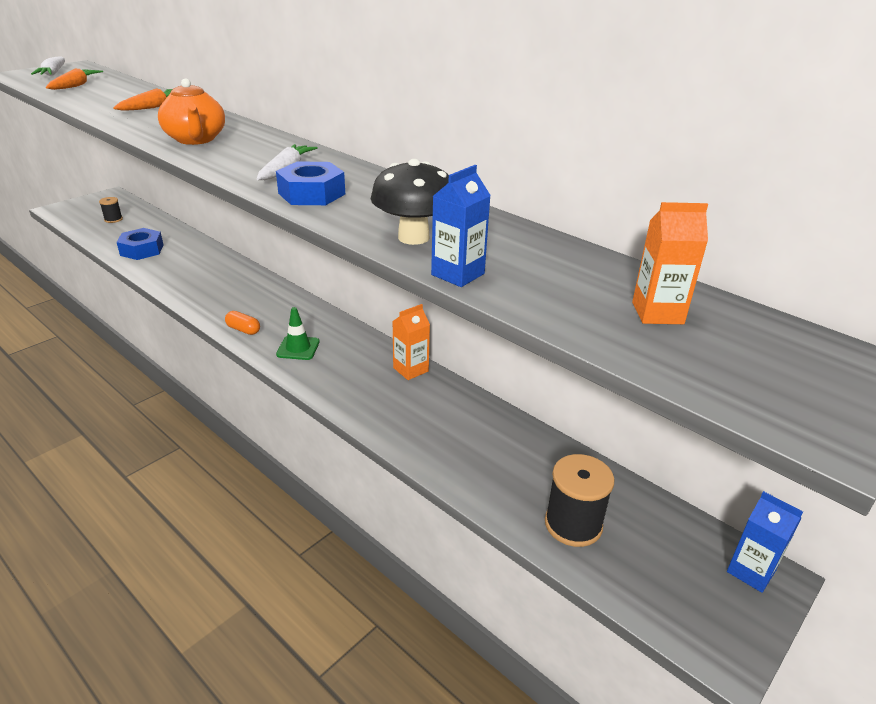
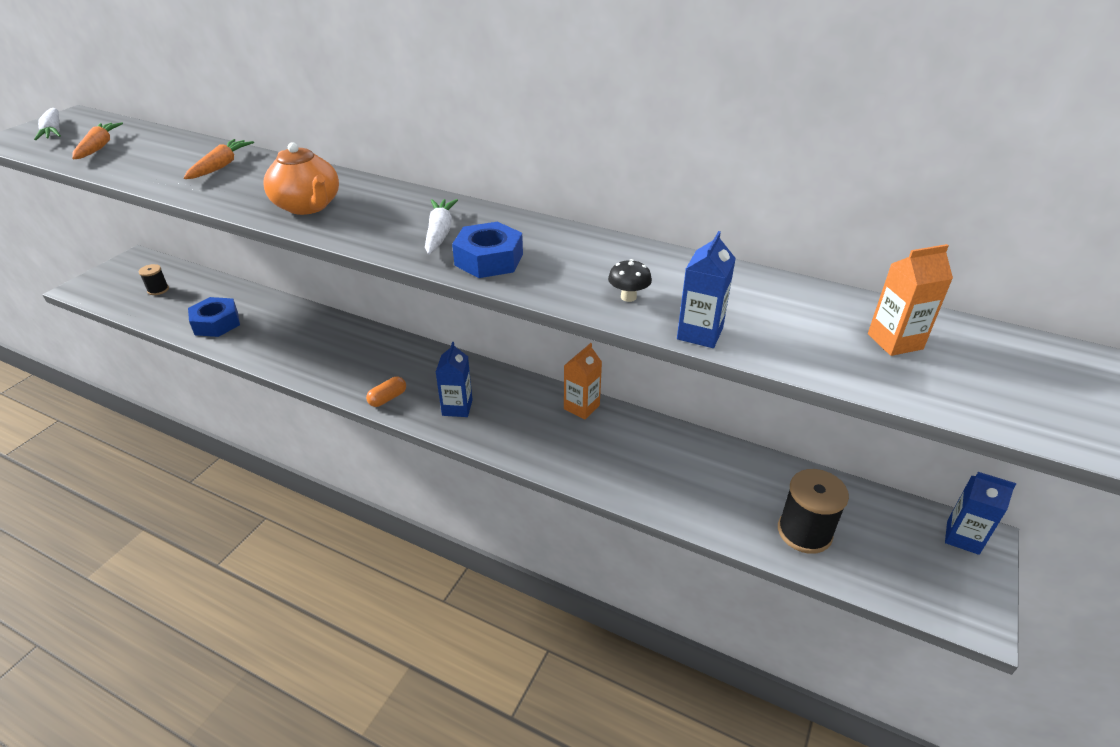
camera: 15 degrees left, 5 degrees up
(243, 330) = (388, 398): orange capsule -> orange capsule turned 60 degrees counterclockwise
(298, 348) = (457, 407): green traffic cone -> blue carton
(413, 237) = (628, 297): black mushroom -> black mushroom, size x0.51

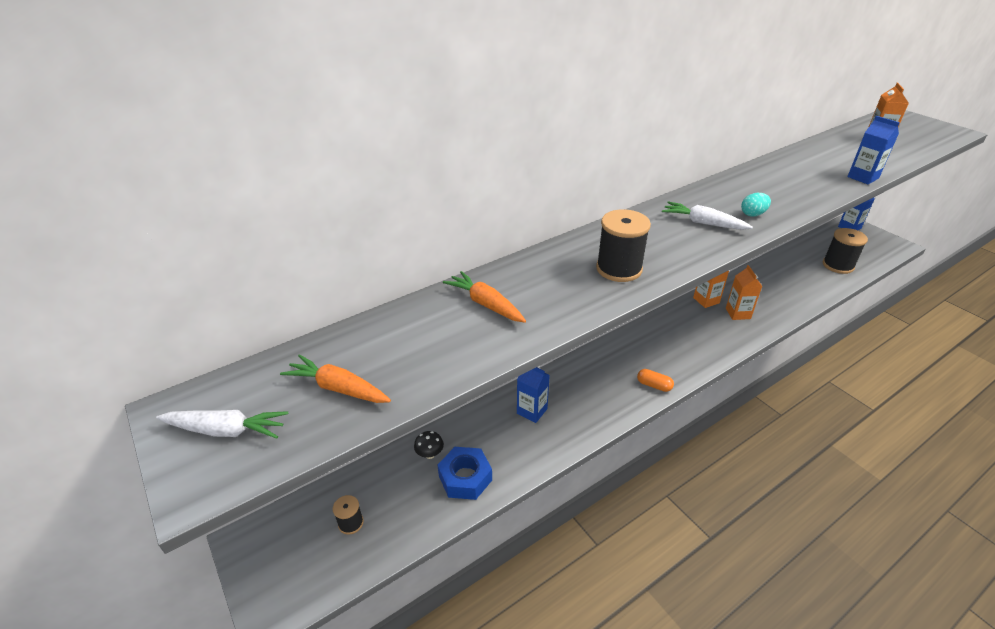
camera: 60 degrees left, 0 degrees up
(308, 206) = (619, 269): orange teapot -> black spool
(388, 398) = (654, 385): orange capsule -> orange capsule turned 45 degrees counterclockwise
(457, 407) = (682, 353): blue carton -> blue carton (532, 411)
(489, 259) = (753, 214): blue nut -> turquoise egg
(574, 439) = (738, 313): none -> orange carton
(628, 297) = (817, 185): black mushroom -> black mushroom (430, 454)

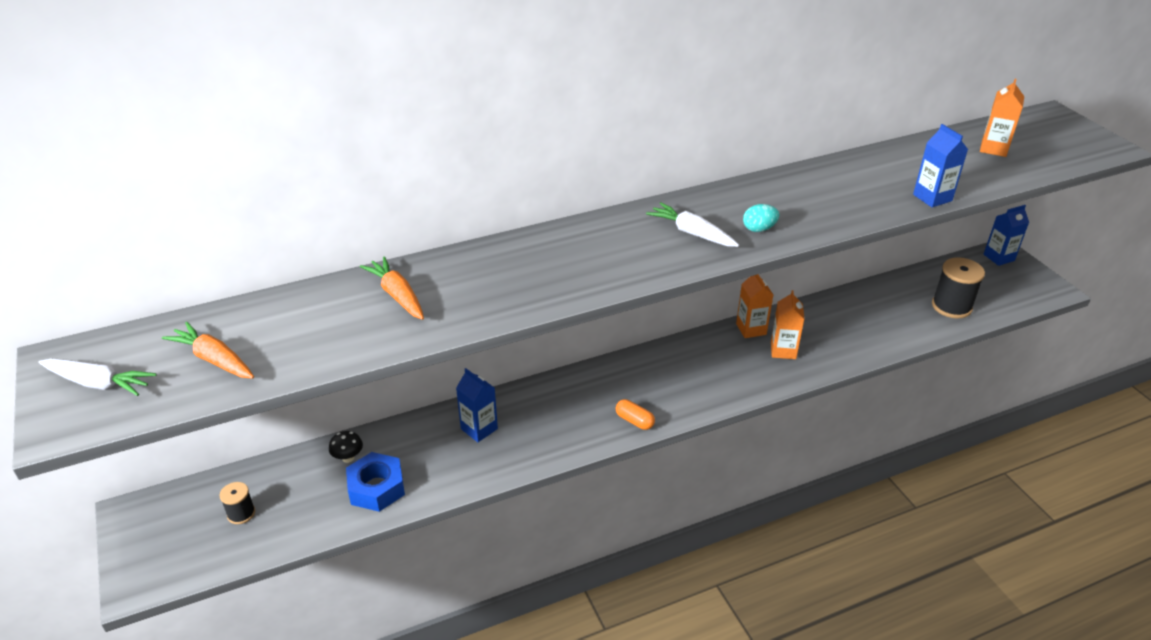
camera: 10 degrees right, 0 degrees up
(619, 269) = (561, 275): black spool -> none

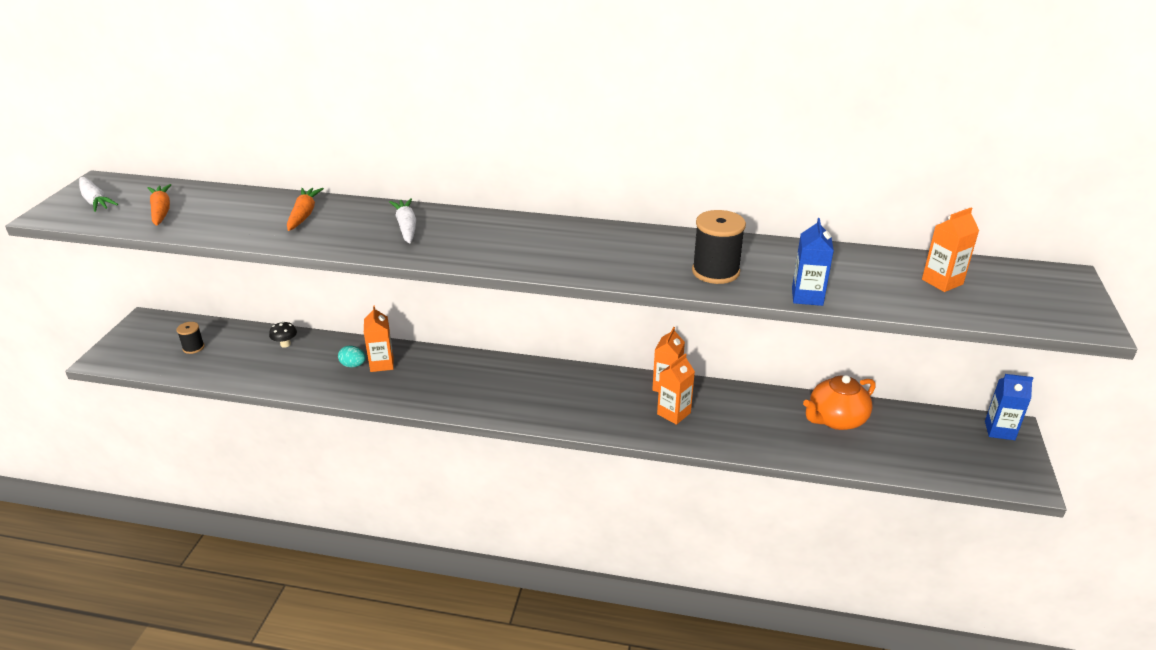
camera: 35 degrees right, 5 degrees down
(376, 488) = (279, 369): blue nut -> none
(479, 429) = (382, 364): blue carton -> orange carton
(634, 421) = (491, 408): orange capsule -> none
(692, 233) = (554, 249): white carrot -> white carrot (406, 227)
(759, 229) = (611, 264): turquoise egg -> turquoise egg (353, 365)
(896, 299) = (836, 419): none -> orange teapot
(951, 306) = (886, 449): black spool -> black spool (715, 272)

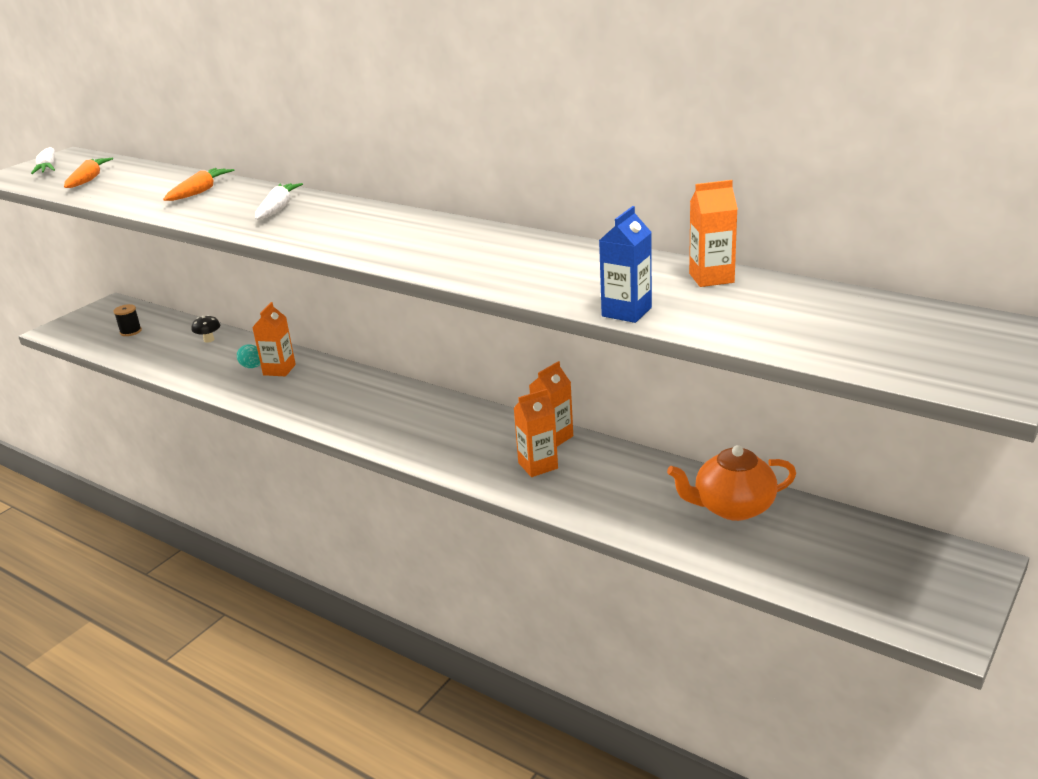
camera: 25 degrees right, 5 degrees down
(715, 272) = (546, 277): black spool -> none
(942, 282) = (824, 317): orange carton -> orange carton (711, 278)
(999, 430) = (957, 562): blue carton -> none

